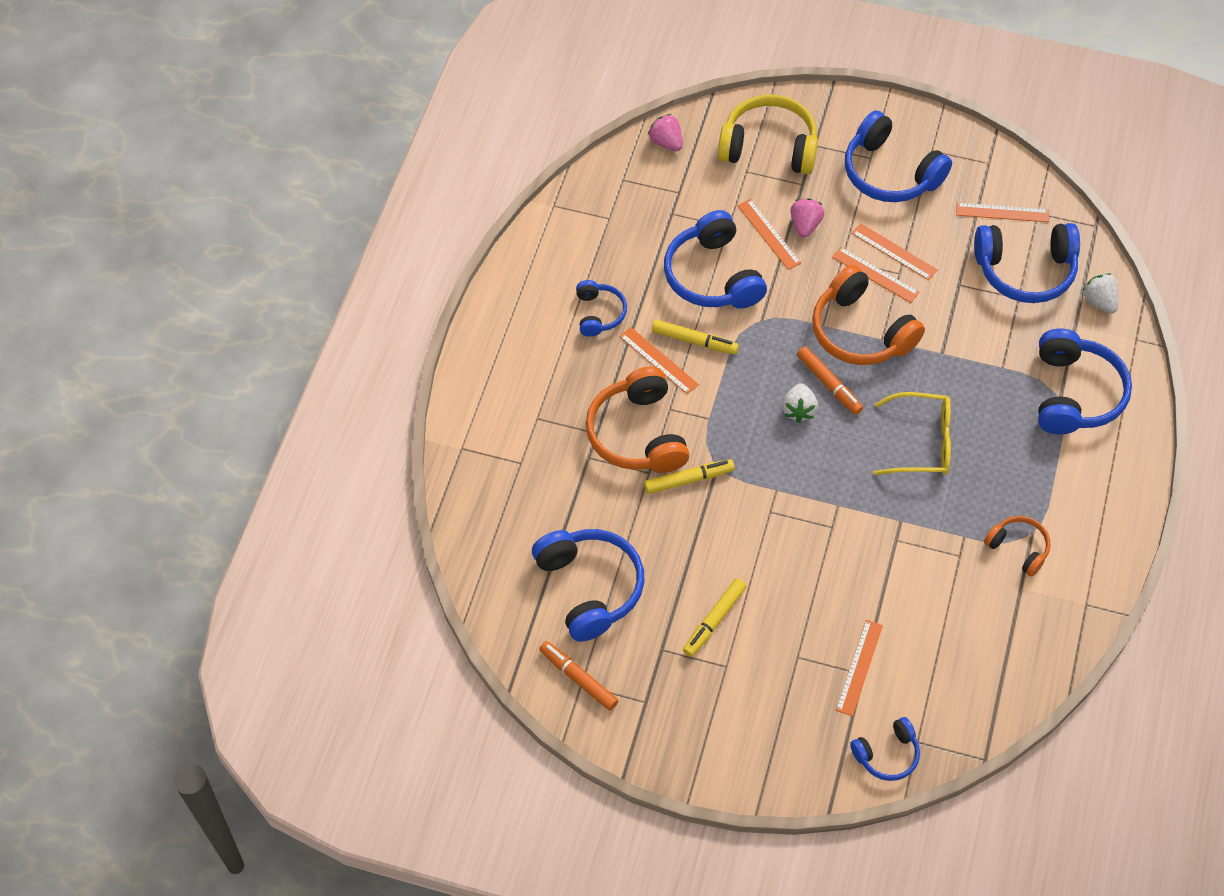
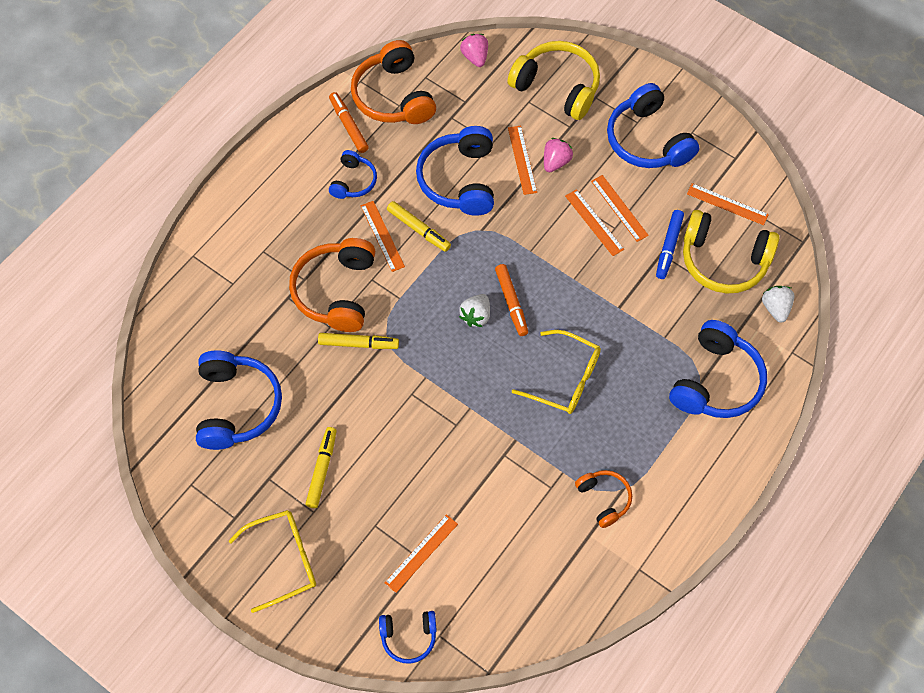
camera: 20 degrees right, 5 degrees up
(578, 678) = (191, 478): orange marker -> orange marker (349, 125)
(714, 620) = (322, 469): yellow marker -> yellow marker turned 135 degrees clockwise
(720, 725) = (284, 560): none -> yellow glasses
(860, 331) = (559, 267): orange headphones -> orange headphones (393, 96)
(963, 275) = (668, 247): none -> blue marker
(1025, 270) = (723, 260): blue headphones -> yellow headphones

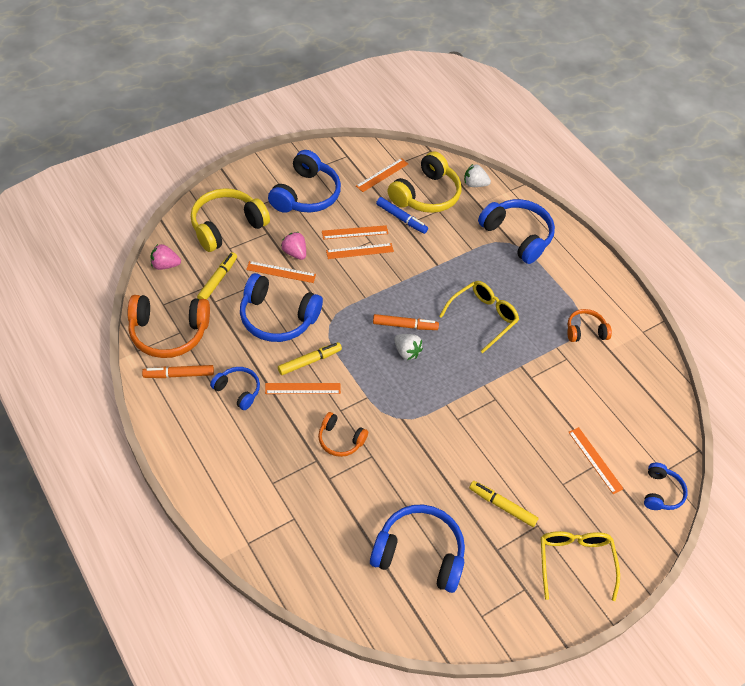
camera: 75 degrees left, 10 degrees down
(336, 291) = (340, 439): orange headphones -> orange headphones, size x0.55
(358, 344) = (397, 440): yellow marker -> yellow marker (218, 280)
(647, 140) = (306, 194): blue headphones -> blue headphones turned 60 degrees counterclockwise

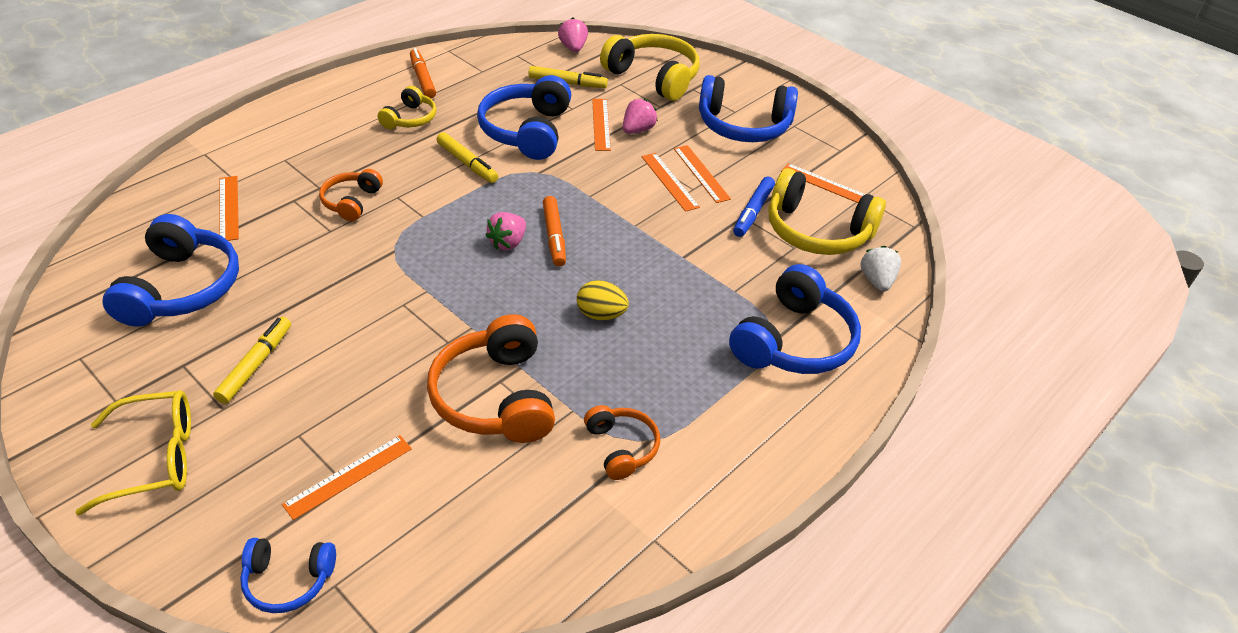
camera: 80 degrees right, 10 degrees down
(169, 332) = (478, 64): orange headphones -> orange headphones (495, 397)
(238, 390) = (410, 118): blue headphones -> yellow headphones
(302, 388) = (424, 163): orange ruler -> orange ruler (229, 208)
(406, 352) = (508, 243): white strawberry -> pink strawberry
(483, 317) = (601, 315): yellow glasses -> yellow egg

